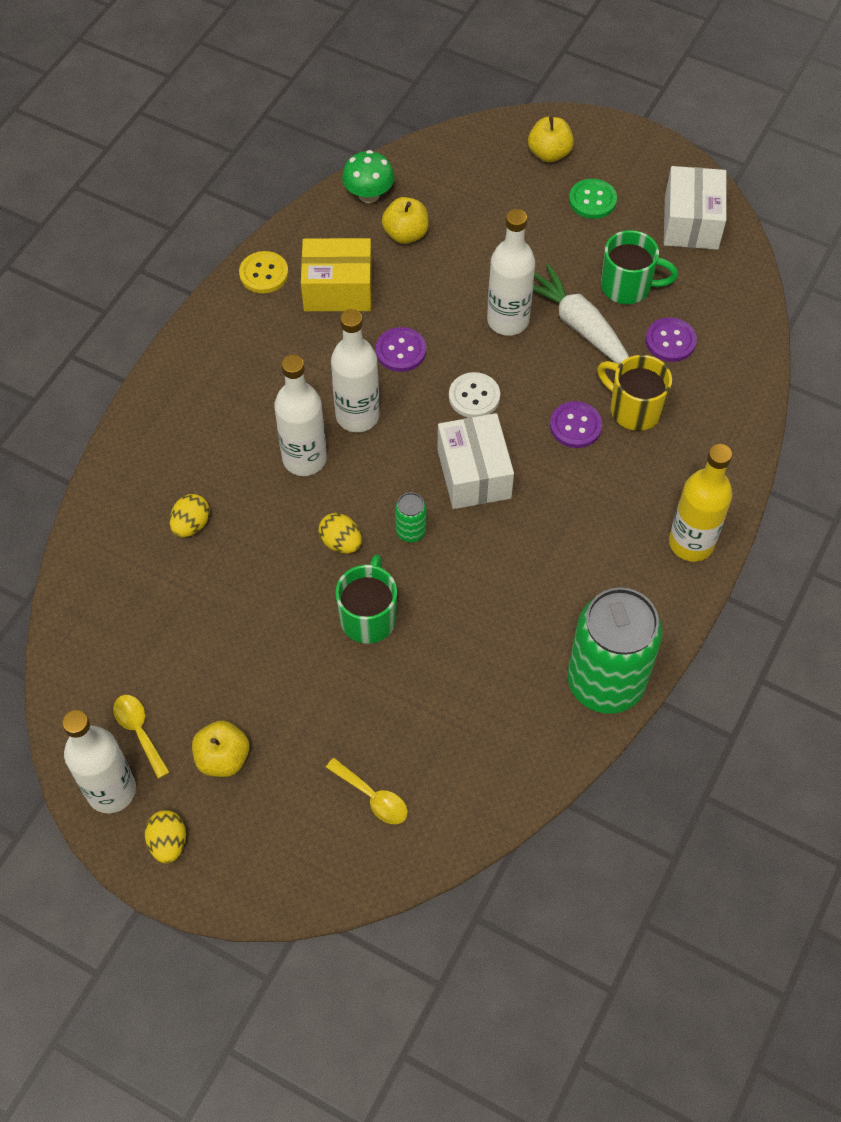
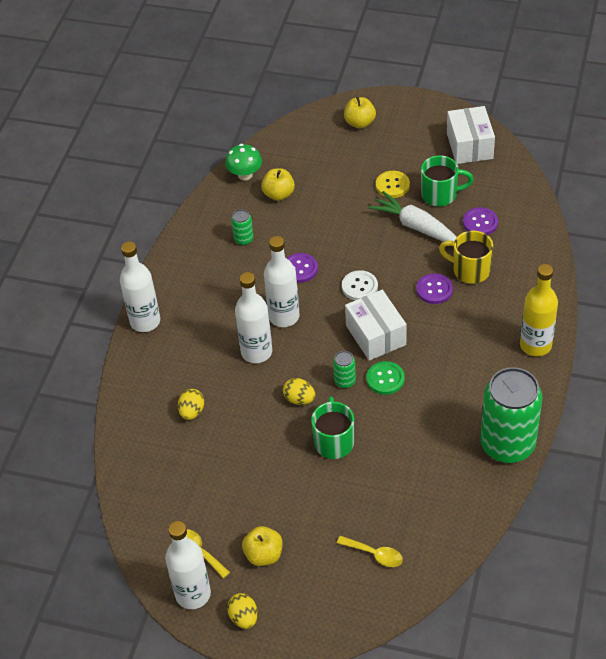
camera: 10 degrees left, 10 degrees down
(264, 274) = (189, 240): yellow button -> yellow button (392, 185)
(338, 289) = (243, 239): yellow box -> green can
(508, 320) = (366, 234): white bottle -> white bottle (145, 321)
(592, 200) = (399, 146): green button -> green button (385, 379)

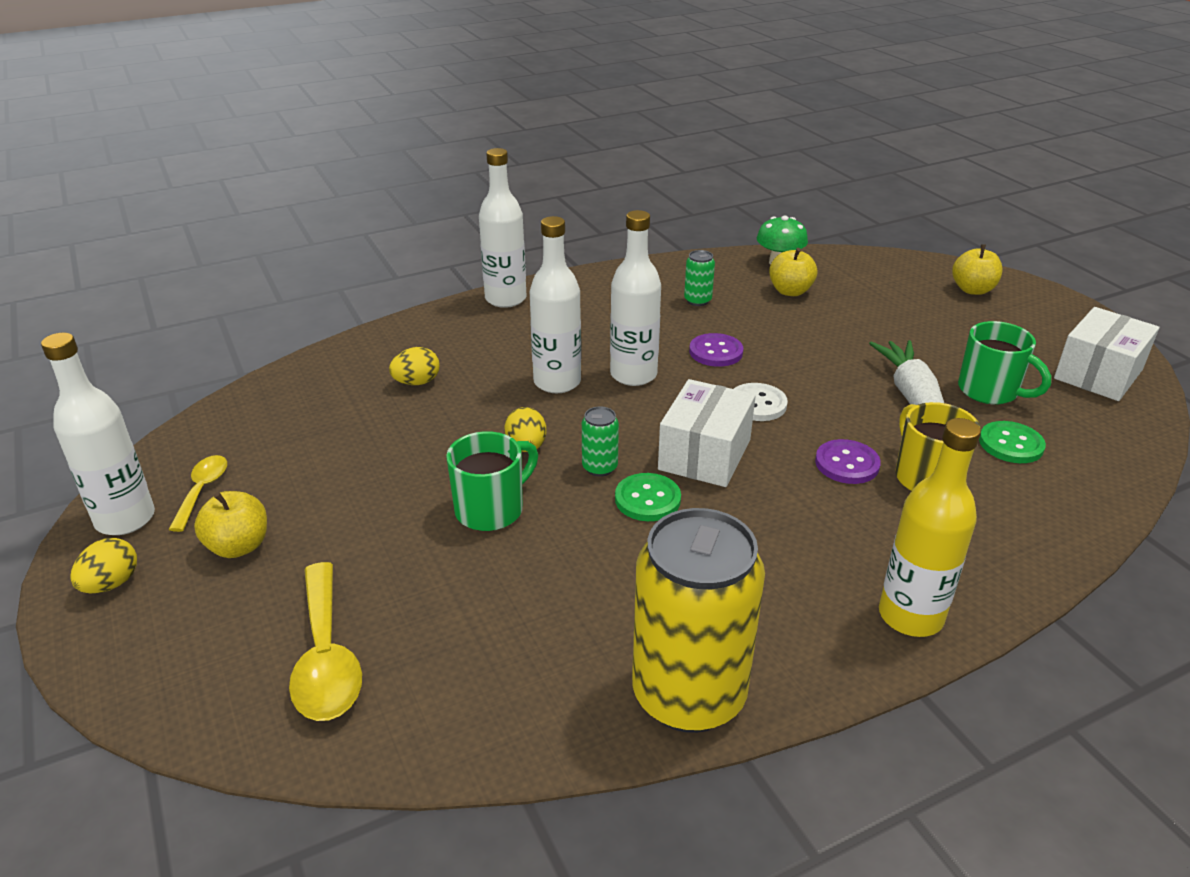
camera: 45 degrees right, 15 degrees down
(374, 554) = (326, 657): yellow spoon -> yellow spoon, size x1.68
(392, 185) = (936, 351): yellow button -> none
(480, 222) = (1011, 444): purple button -> green button
(507, 445) = (688, 695): green can -> yellow can

